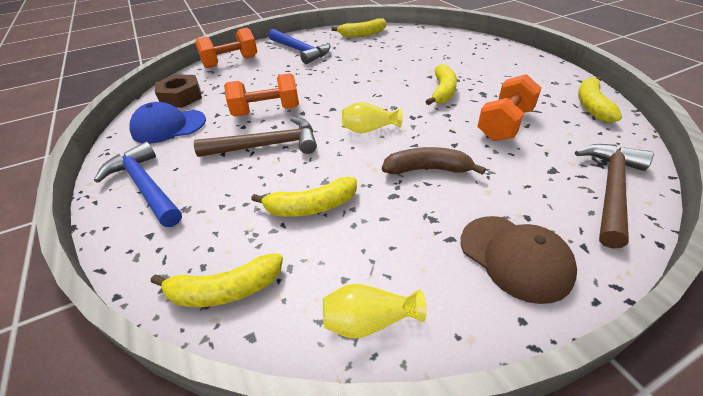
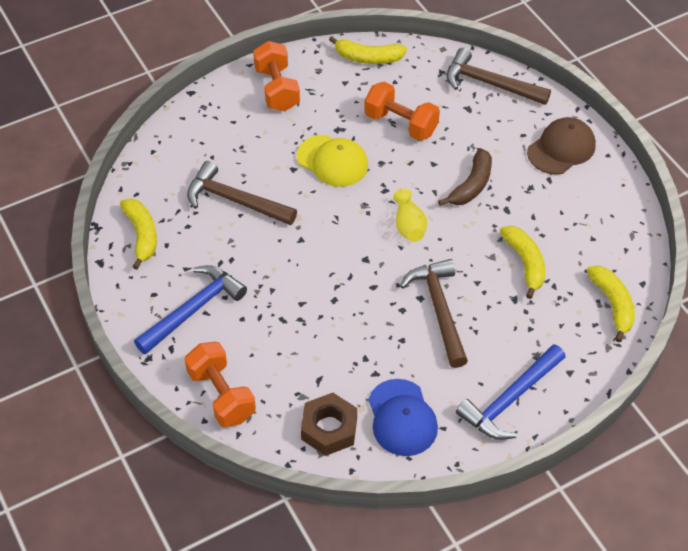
camera: 95 degrees left, 10 degrees up
(266, 111) = (370, 322): orange dumbbell -> orange dumbbell (277, 89)
(369, 321) = (621, 225): yellow vase -> none
(393, 57) = (235, 200): none -> brown hammer
(427, 169) = (471, 185): brown banana -> brown banana turned 150 degrees counterclockwise
(442, 91) = (332, 161): yellow banana -> yellow cap

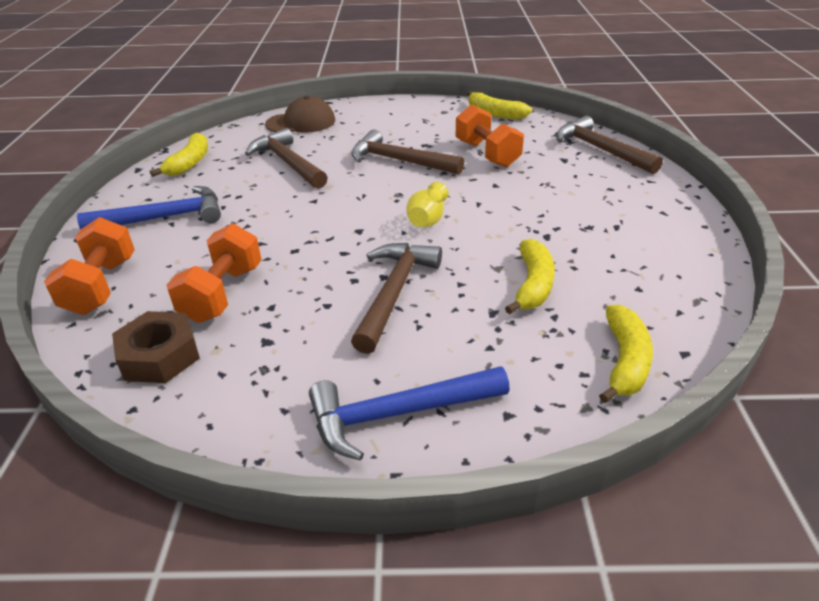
camera: 30 degrees right, 15 degrees down
(277, 89) = (398, 114): orange dumbbell -> orange dumbbell (223, 293)
(332, 161) = (399, 161): yellow cap -> brown hammer
(402, 418) = (247, 378): blue cap -> none
(471, 185) = (522, 208): brown banana -> none
(561, 149) = (648, 208): brown cap -> brown cap (301, 122)

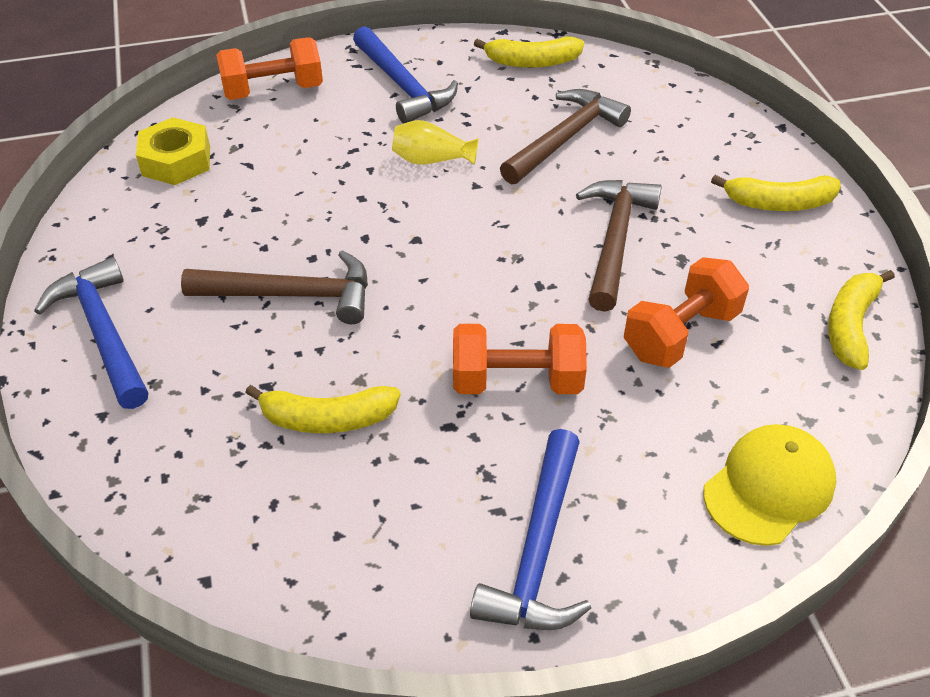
camera: 75 degrees right, 10 degrees up
(160, 356) = (176, 161): brown nut -> yellow nut
(223, 293) = (272, 169): orange dumbbell -> orange dumbbell (517, 381)
(301, 122) = (693, 118): brown cap -> none
(427, 219) = (459, 296): yellow vase -> yellow vase (431, 160)
(600, 150) = (769, 487): brown hammer -> yellow cap
(624, 361) = (187, 516): yellow banana -> yellow banana (779, 203)
(645, 217) = (538, 550): none -> blue hammer

